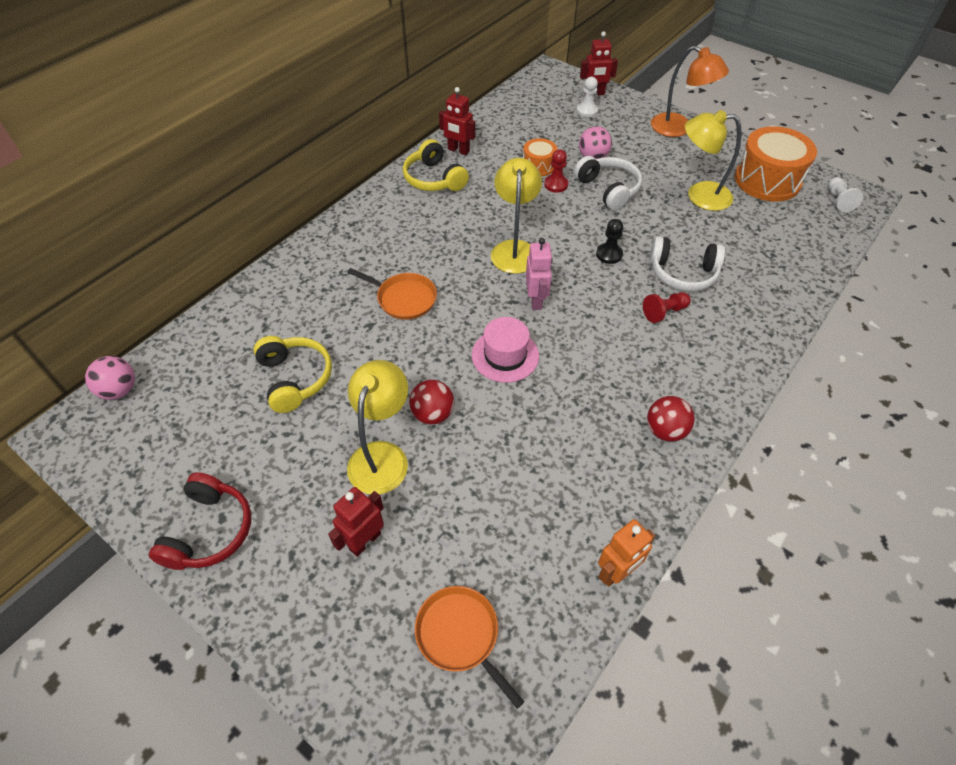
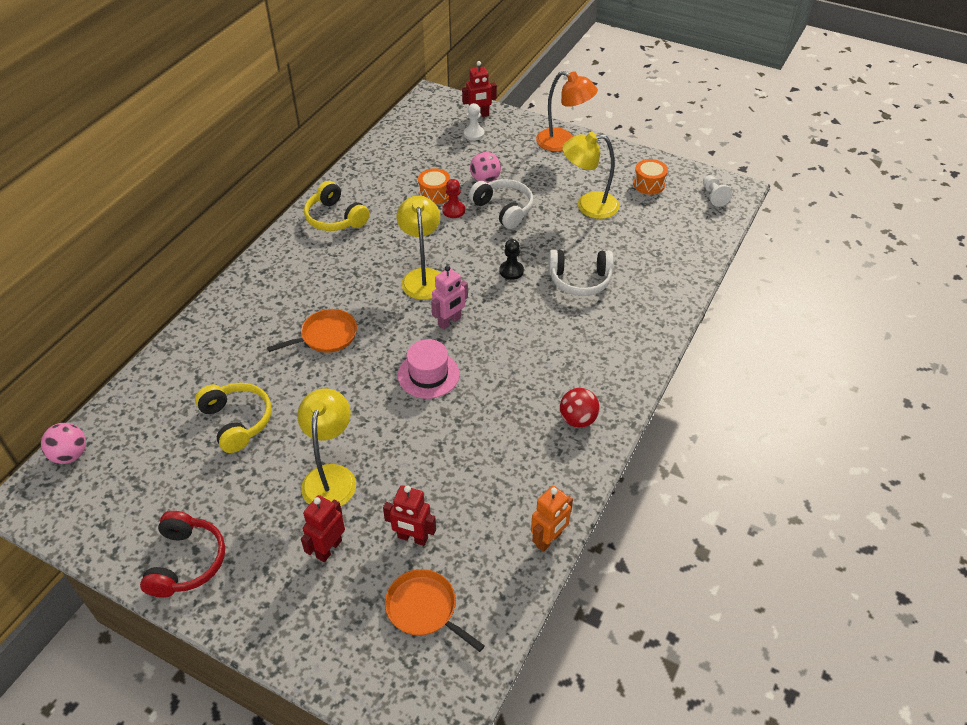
camera: 10 degrees left, 5 degrees down
(404, 299) = (326, 336): orange pan -> orange pan turned 45 degrees counterclockwise
(433, 414) = (371, 434): red ball -> none
(458, 150) = (354, 187): red robot -> red robot (412, 538)
(536, 300) = (449, 321): pink robot -> pink robot turned 60 degrees clockwise
(664, 312) = (567, 317): red pawn -> none
(767, 180) = (649, 184): orange drum -> orange drum, size x0.52

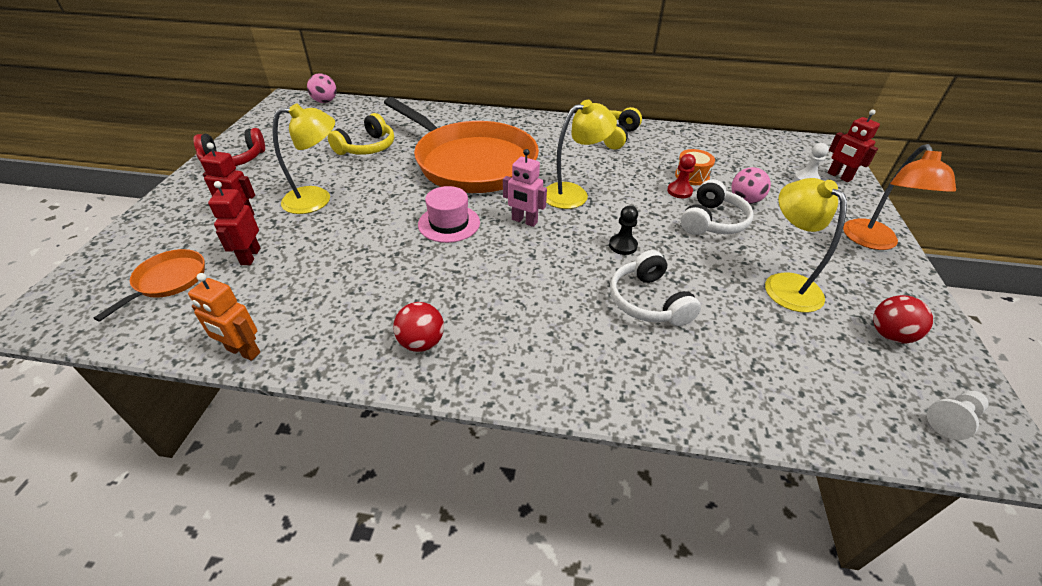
camera: 70 degrees right, 5 degrees down
(326, 336) = (471, 162): orange pan -> orange pan, size x2.42
(649, 184) = (889, 335): orange drum -> red ball

